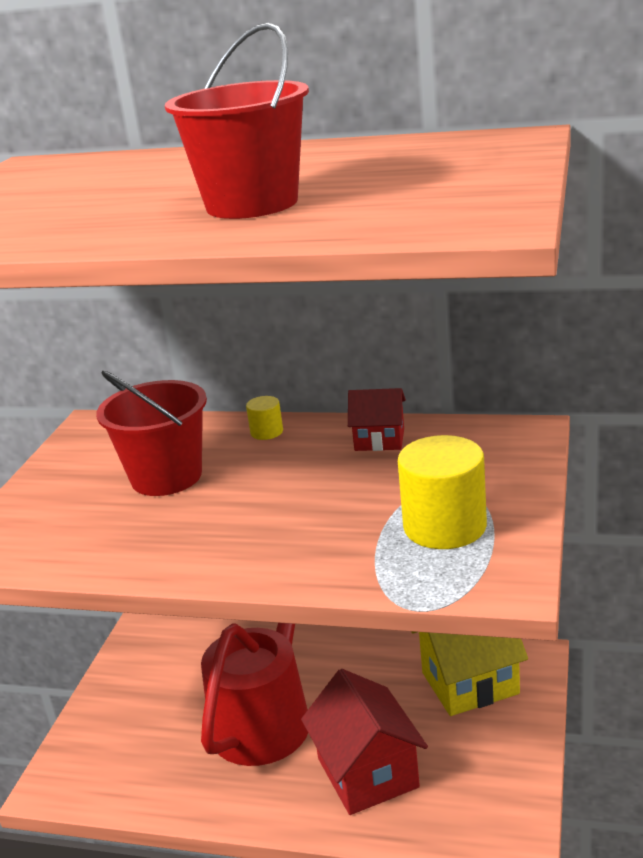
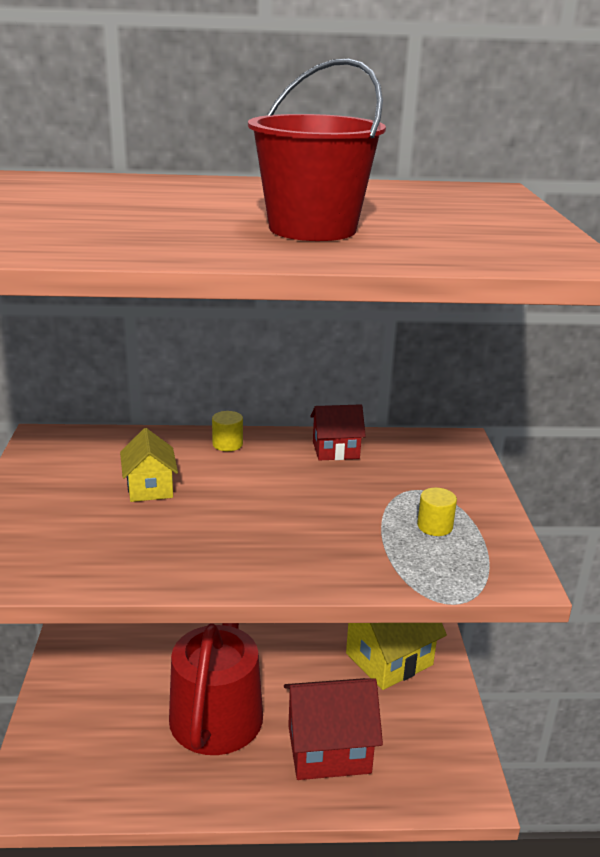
camera: 20 degrees left, 0 degrees up
(166, 477) = (150, 488): red bucket -> yellow house
(367, 773) = (329, 749): red house -> red house turned 60 degrees counterclockwise
(445, 526) = (435, 526): yellow cylinder -> yellow cylinder, size x0.48

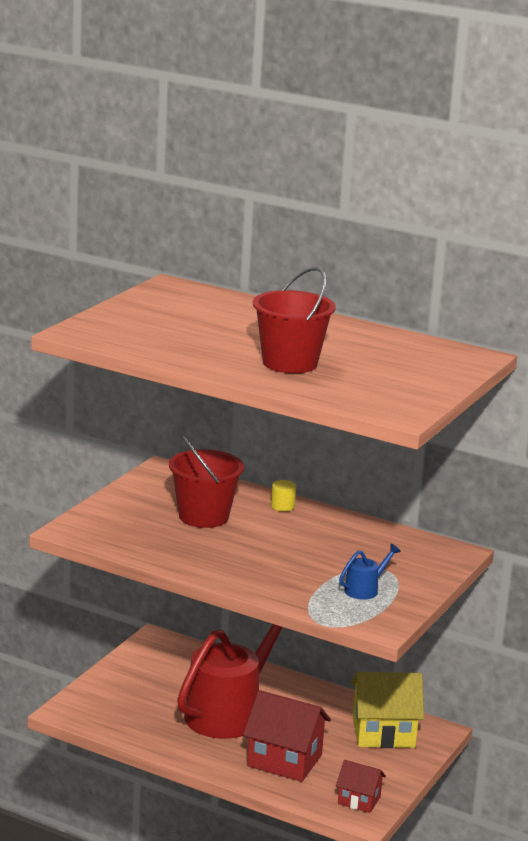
camera: 30 degrees right, 5 degrees down
(150, 488) = (203, 516): yellow house -> red bucket
(335, 450) = (355, 531): red house -> red house (359, 800)
(435, 526) = (365, 589): yellow cylinder -> blue watering can

